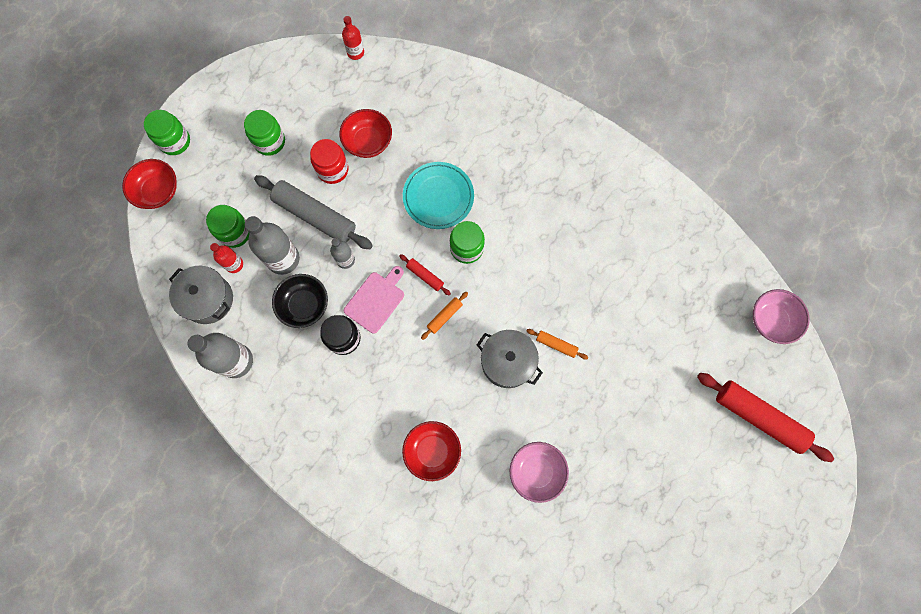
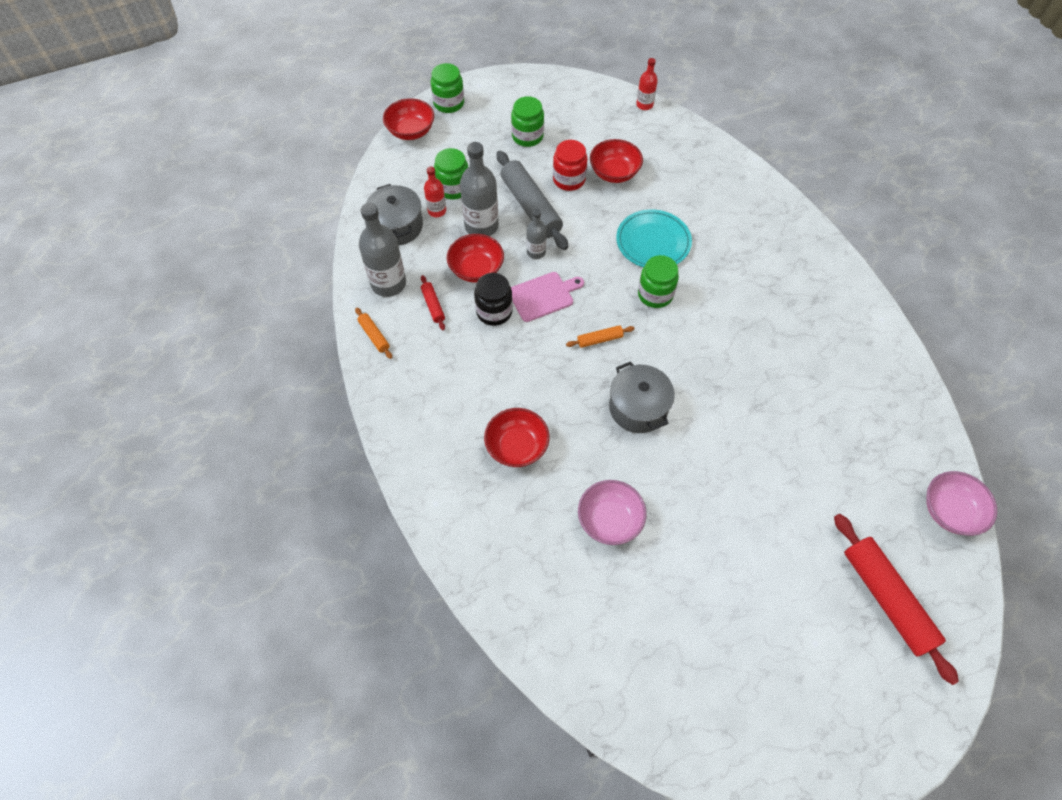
camera: 30 degrees right, 15 degrees down
(304, 305) = (476, 269): black bowl -> red bowl
(425, 276) = (601, 298): red rolling pin -> red rolling pin (433, 305)
(556, 344) = (697, 417): orange rolling pin -> orange rolling pin (374, 336)

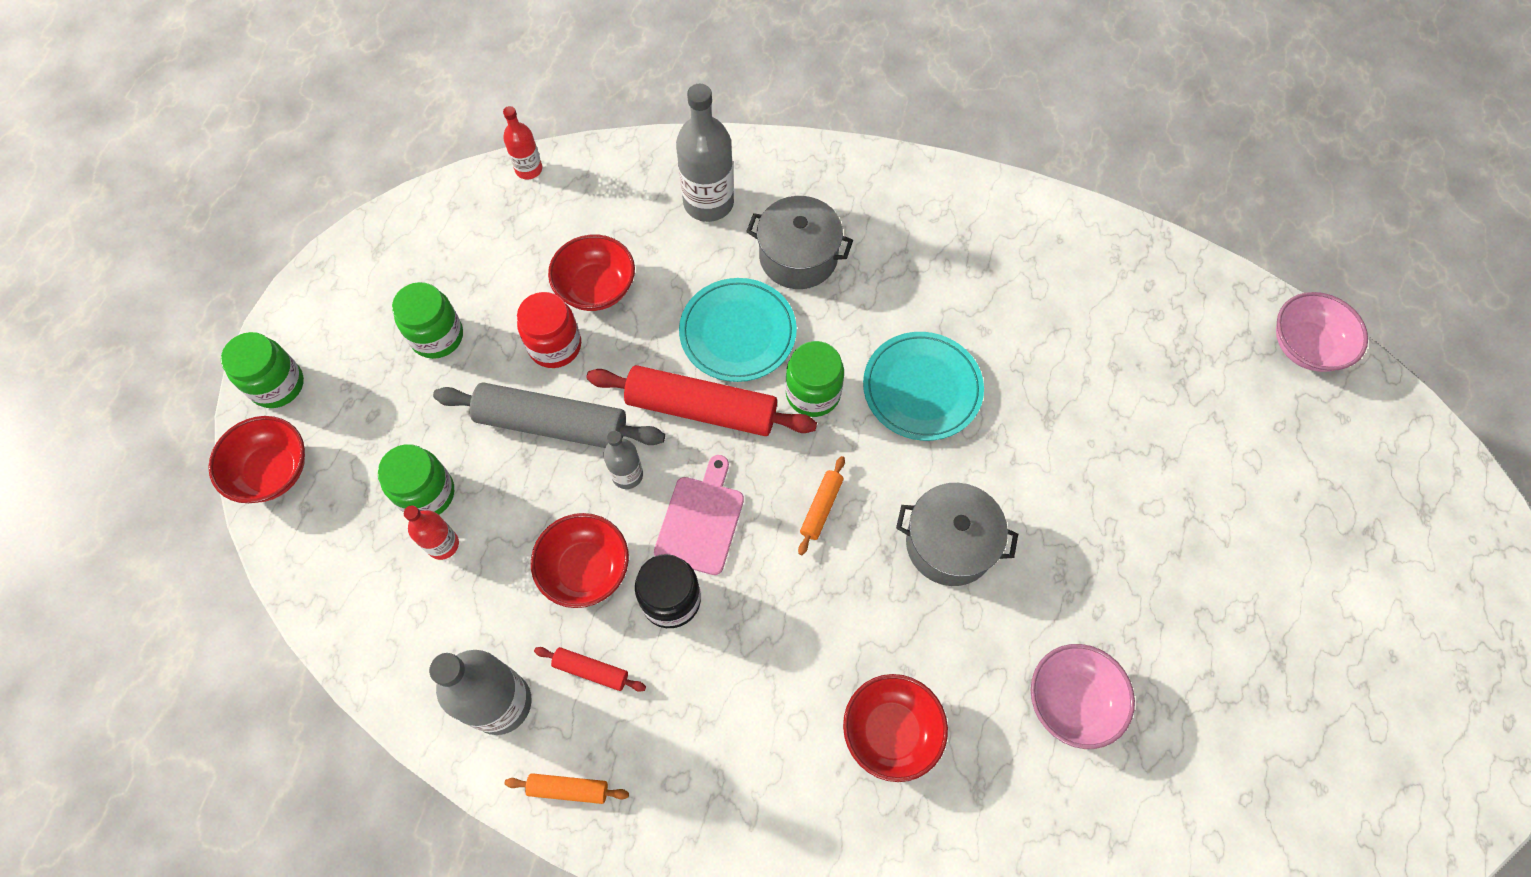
camera: 50 degrees left, 5 degrees up
(397, 226) = (416, 617): grey pot -> grey pot (798, 257)
(481, 226) = (523, 508): grey bottle -> grey bottle (708, 202)
(709, 338) = (922, 388): none -> turquoise plate
(886, 599) = (1360, 492): red rolling pin -> red rolling pin (701, 409)

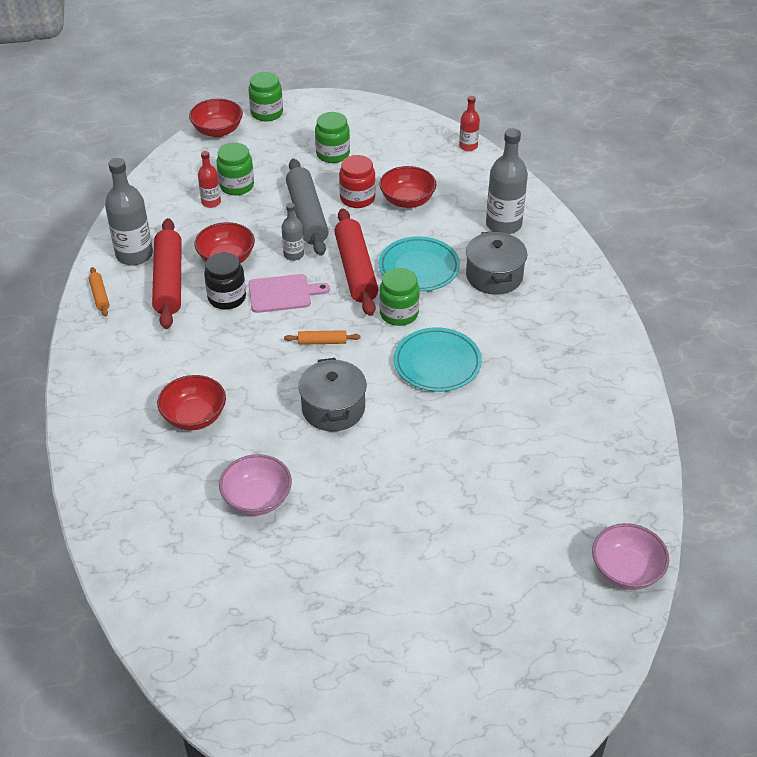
camera: 65 degrees right, 20 degrees down
(591, 670) = (169, 281): red rolling pin -> red rolling pin, size x2.18

